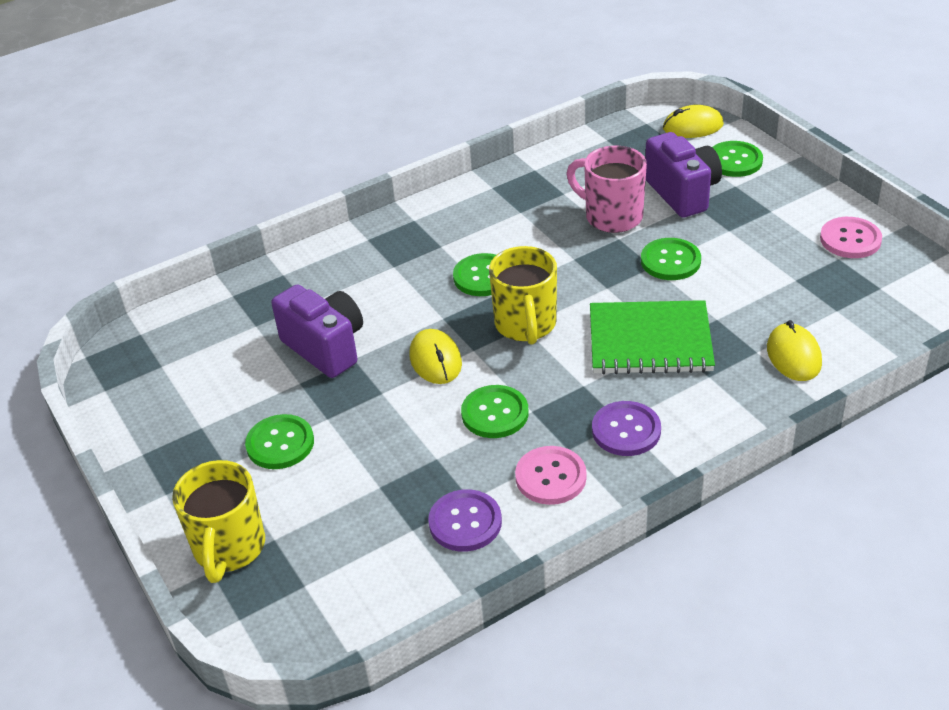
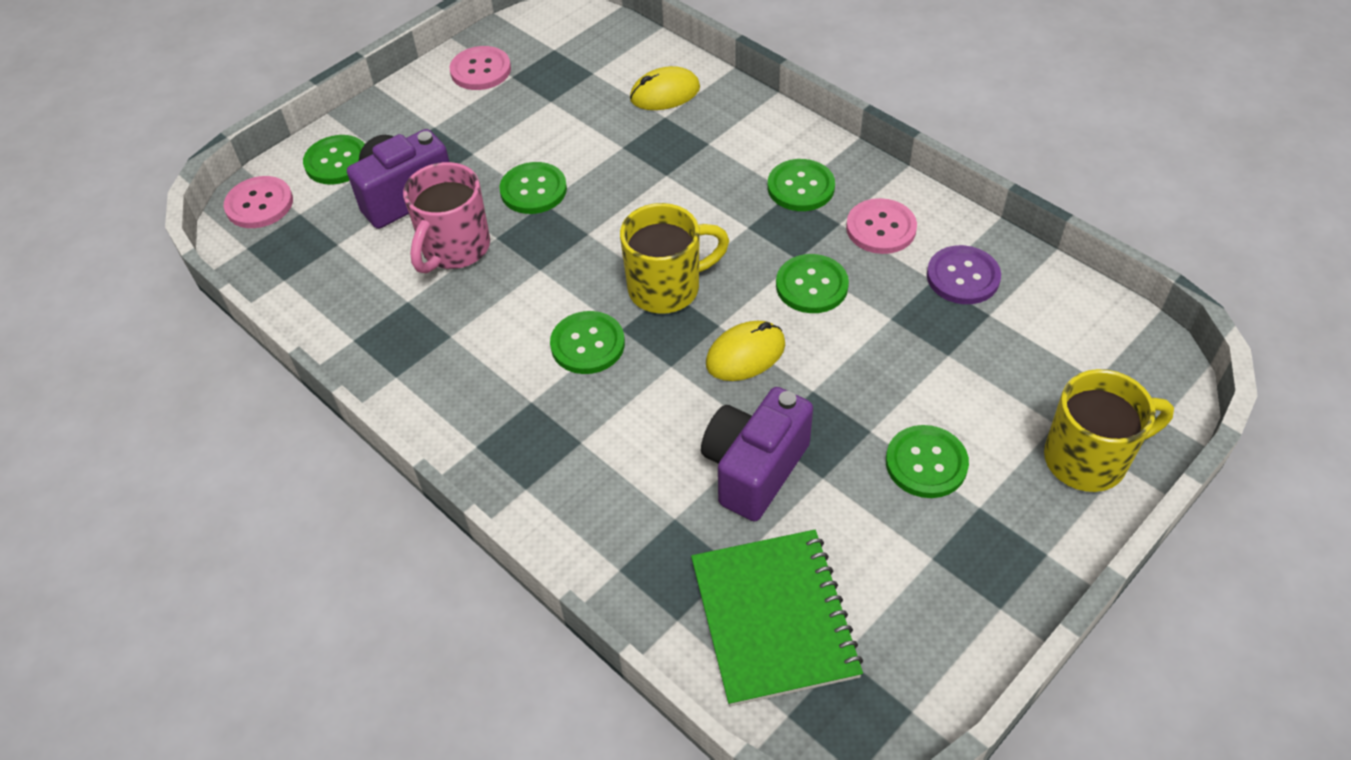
camera: 105 degrees left, 10 degrees up
(626, 430) = (800, 187): purple button -> green button
(650, 341) = (668, 188): green notebook -> green notebook (774, 618)
(692, 126) = (259, 204): yellow mouse -> pink button

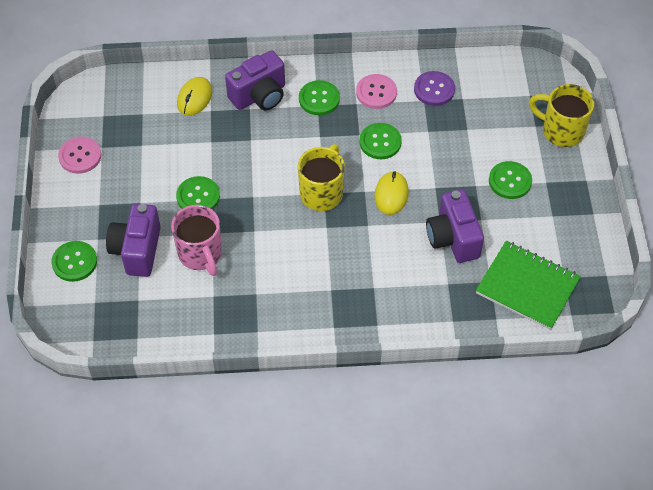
camera: 50 degrees left, 5 degrees up
(259, 204) = (66, 315): pink button -> none
(587, 344) = (321, 245): green button -> none
(737, 138) = (259, 96): none -> purple camera
(1088, 459) = (561, 131): yellow mug -> yellow mug turned 90 degrees counterclockwise

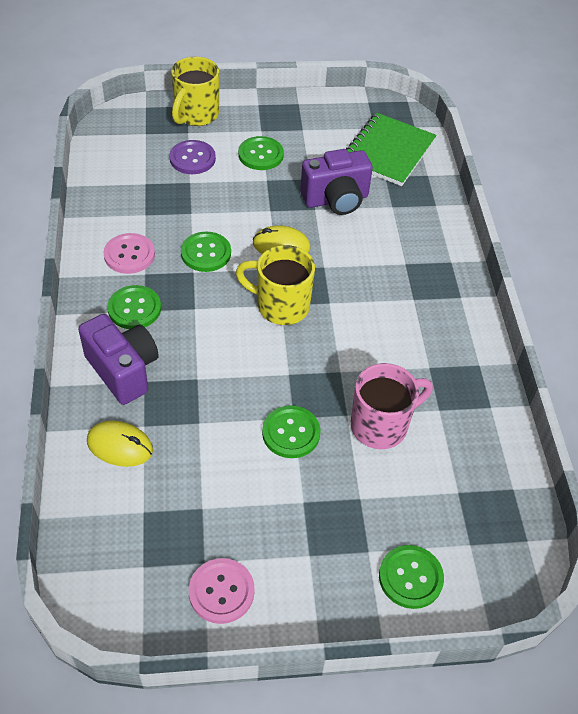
camera: 95 degrees left, 5 degrees down
(137, 250) = (382, 499): purple camera -> none
(434, 89) = (130, 205): purple button -> purple button (192, 159)

